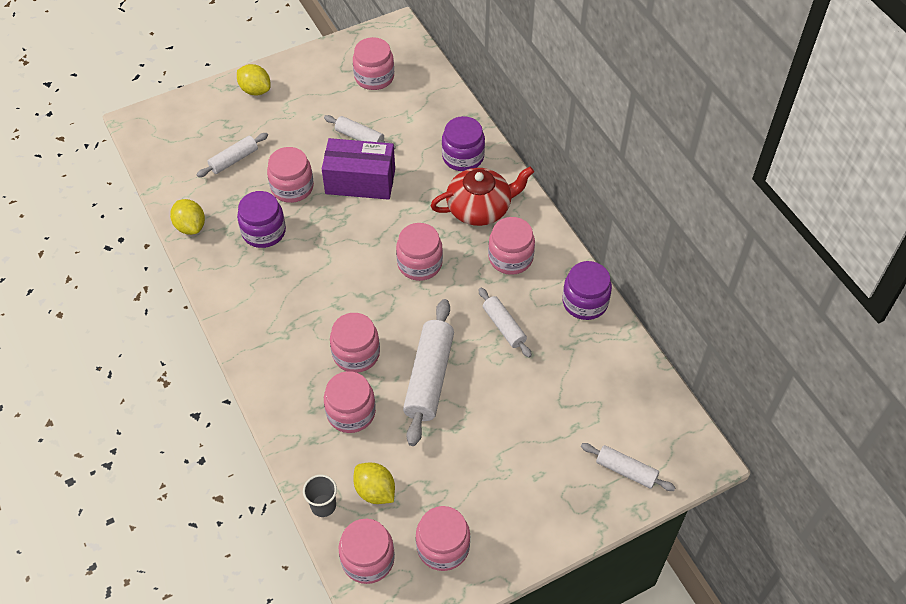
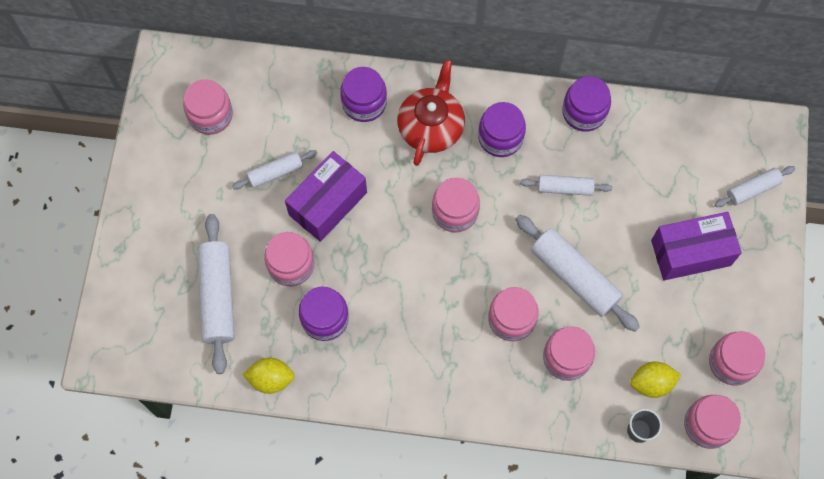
camera: 55 degrees left, 15 degrees up
(234, 160) = (218, 296): white rolling pin -> white rolling pin, size x1.74
(255, 90) = (143, 228): yellow lemon -> none
(510, 258) = (500, 137): pink jar -> purple jar
(523, 454) = (690, 252): none -> purple box

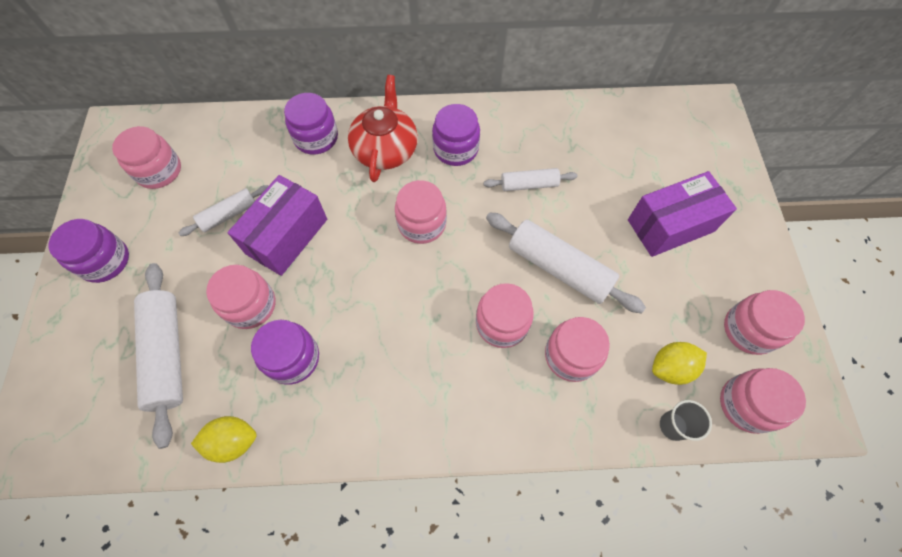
camera: 10 degrees left, 5 degrees down
(584, 112) = (531, 116): purple jar -> purple jar (105, 261)
(752, 189) = (711, 159): white rolling pin -> none

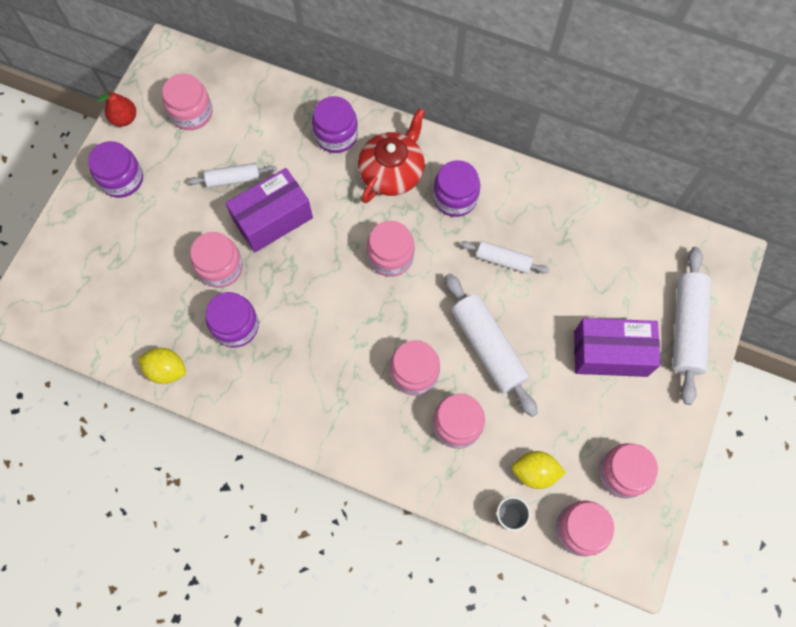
camera: 25 degrees right, 5 degrees up
(87, 202) = (124, 118): none -> red pear
(168, 354) = (143, 280): white rolling pin -> white rolling pin (687, 328)

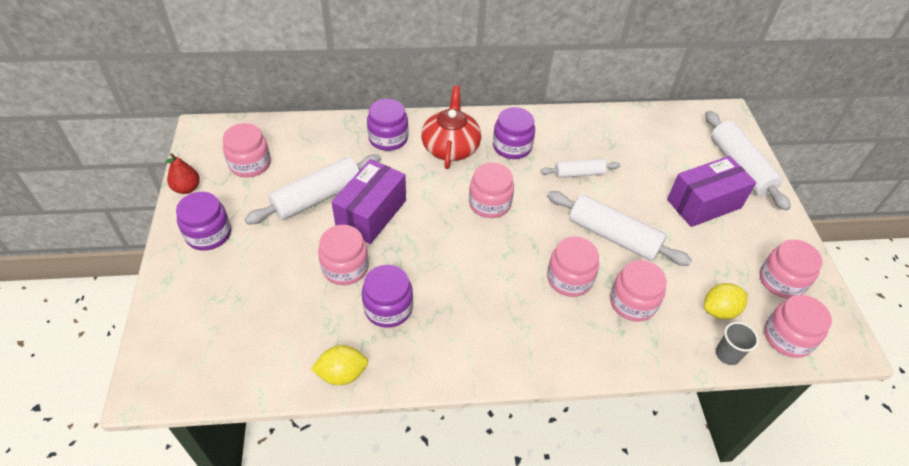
camera: 30 degrees left, 20 degrees down
(233, 179) = (317, 197): white rolling pin -> white rolling pin, size x1.74

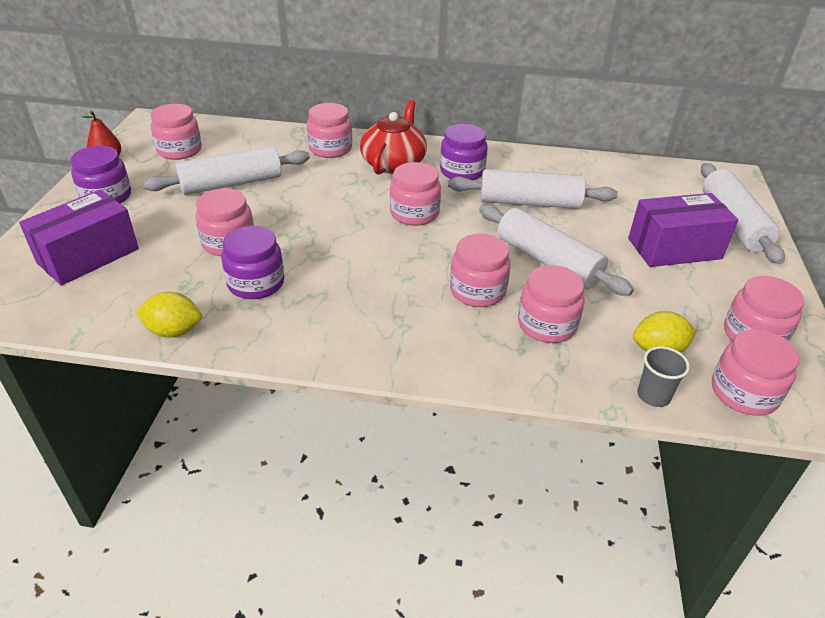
camera: 15 degrees right, 10 degrees down
(371, 214) = (280, 204): purple box -> purple box (88, 256)
(388, 138) = (330, 149): purple jar -> pink jar
(579, 173) = (529, 202): white rolling pin -> white rolling pin, size x1.74

